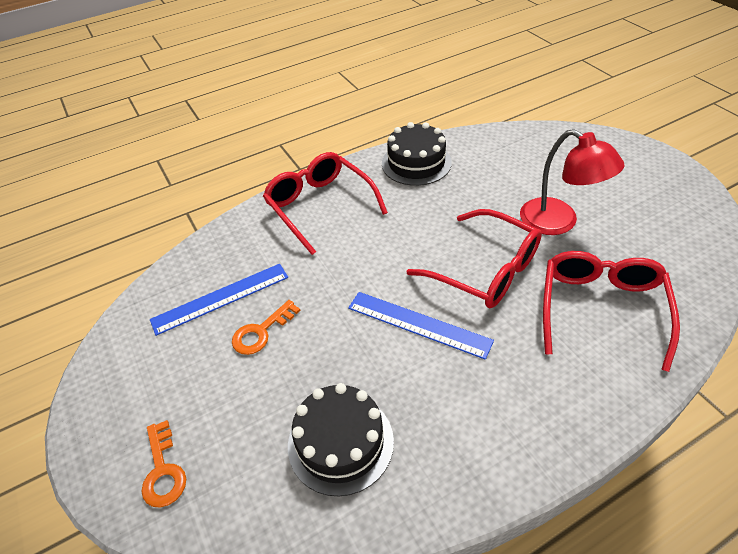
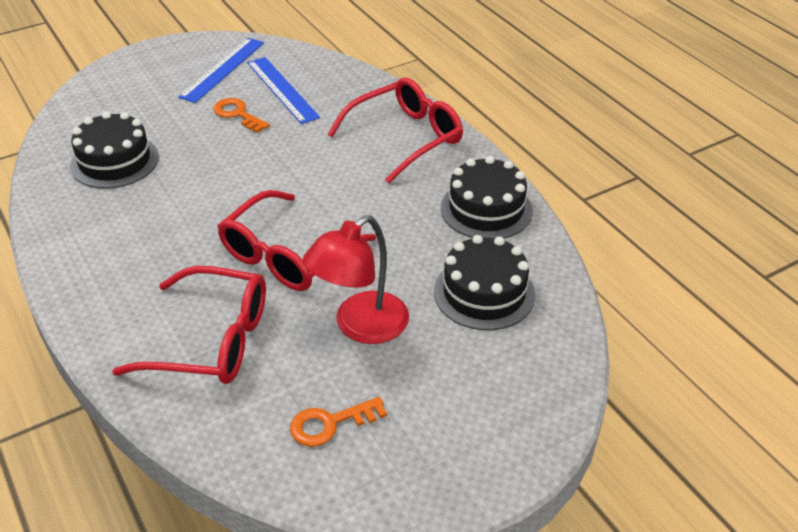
camera: 85 degrees right, 5 degrees down
(163, 470) = (122, 84): orange key -> orange key (330, 423)
(418, 324) = (224, 204): blue ruler -> blue ruler (223, 69)
(508, 164) = (484, 293): none -> black cake

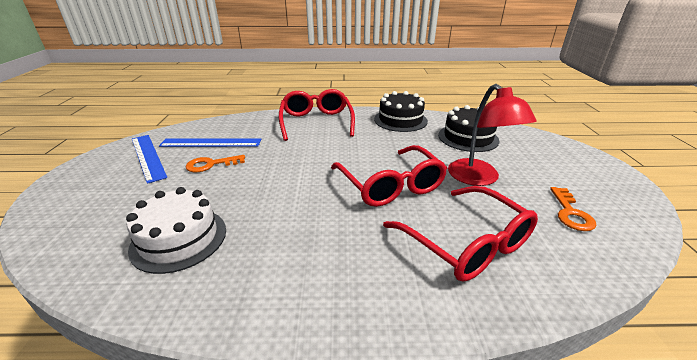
camera: 60 degrees left, 10 degrees down
(115, 161) = (179, 239): black cake -> white cake
(211, 340) = (466, 243): red glasses -> red glasses turned 105 degrees clockwise

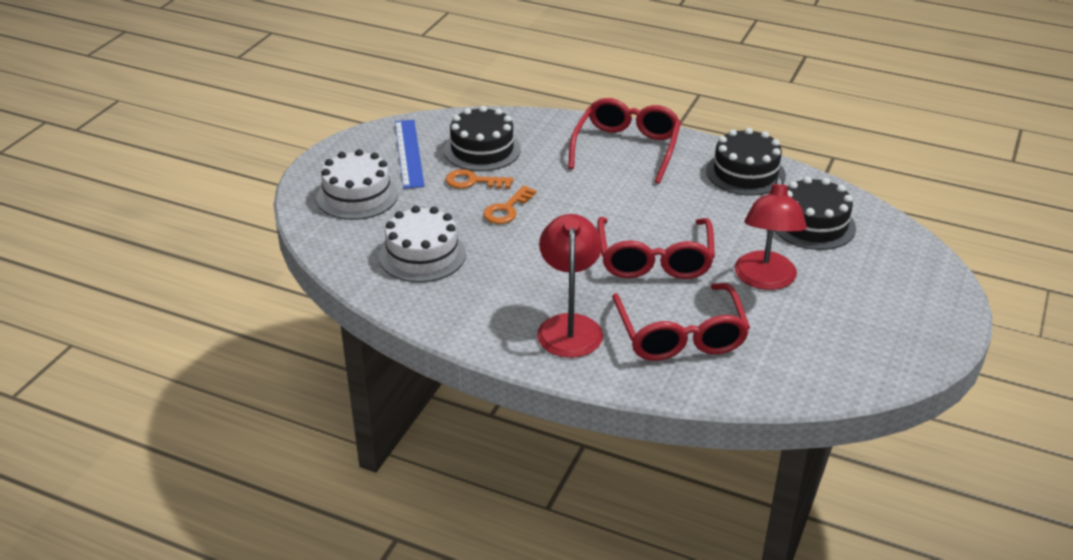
camera: 25 degrees right, 5 degrees up
(99, 200) = (357, 196): none -> white cake
(211, 142) = (482, 150): blue ruler -> black cake
(365, 268) = (569, 326): none -> red lamp
(570, 213) = (825, 343): orange key -> orange key (507, 209)

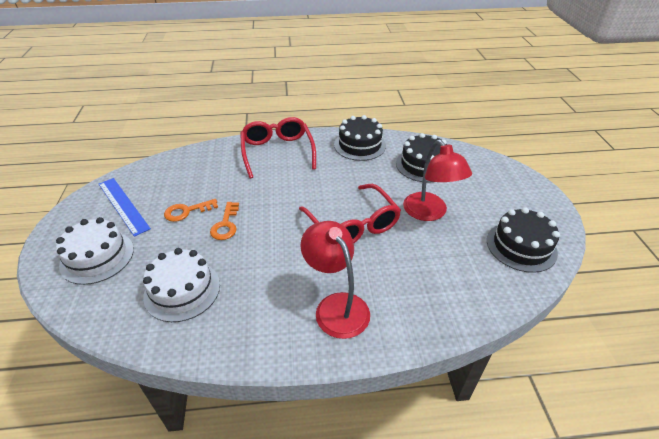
camera: 30 degrees left, 5 degrees up
(482, 150) = (179, 184): black cake -> black cake (521, 246)
(680, 335) = (414, 278): red glasses -> none

